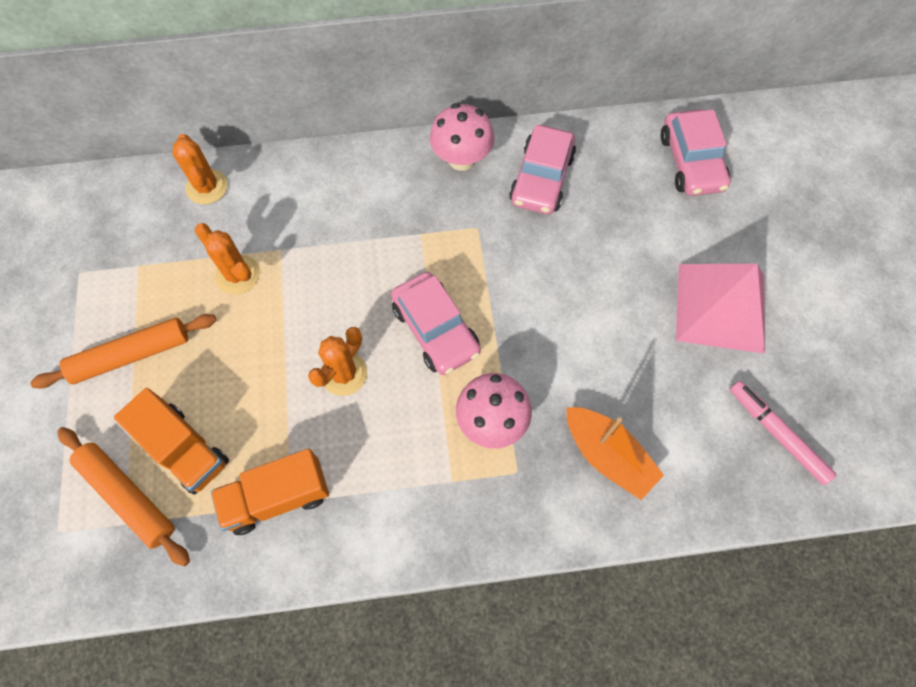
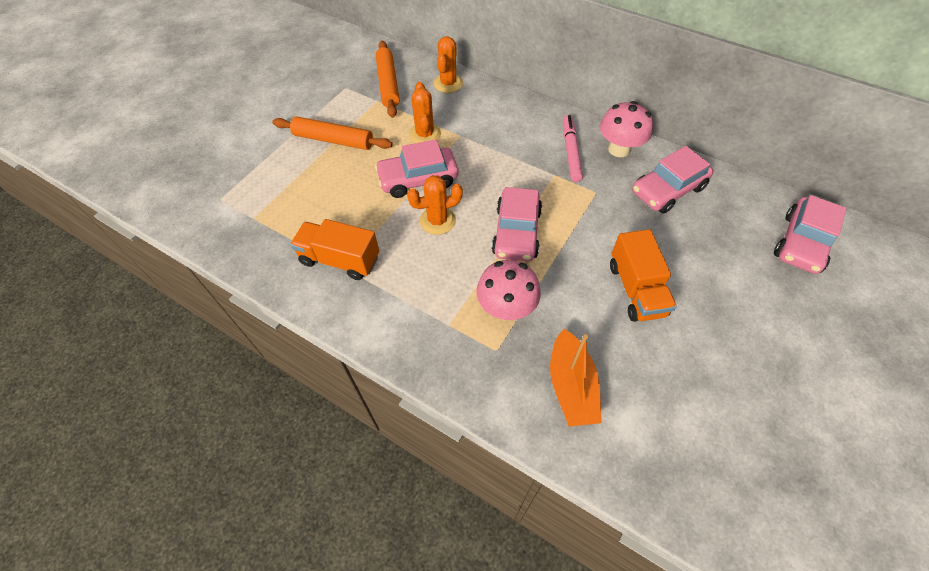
camera: 40 degrees right, 10 degrees down
(127, 496) = (267, 205): orange rolling pin -> orange rolling pin (388, 84)
(184, 449) = (316, 202): orange truck -> orange truck (636, 289)
(279, 338) = (418, 179): none -> pink car
(720, 307) = (748, 351): pink pyramid -> none
(777, 434) = (728, 471): pink marker -> pink marker (570, 152)

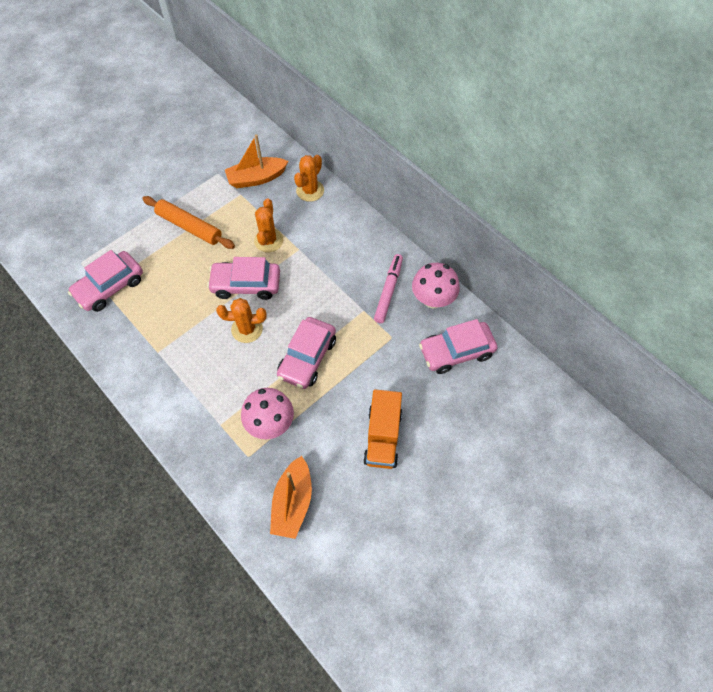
camera: 15 degrees right, 5 degrees up
(340, 260) = (156, 344): orange truck -> none
(388, 84) = (256, 178): orange rolling pin -> orange boat
(801, 243) = (547, 434): pink car -> pink car (110, 287)

